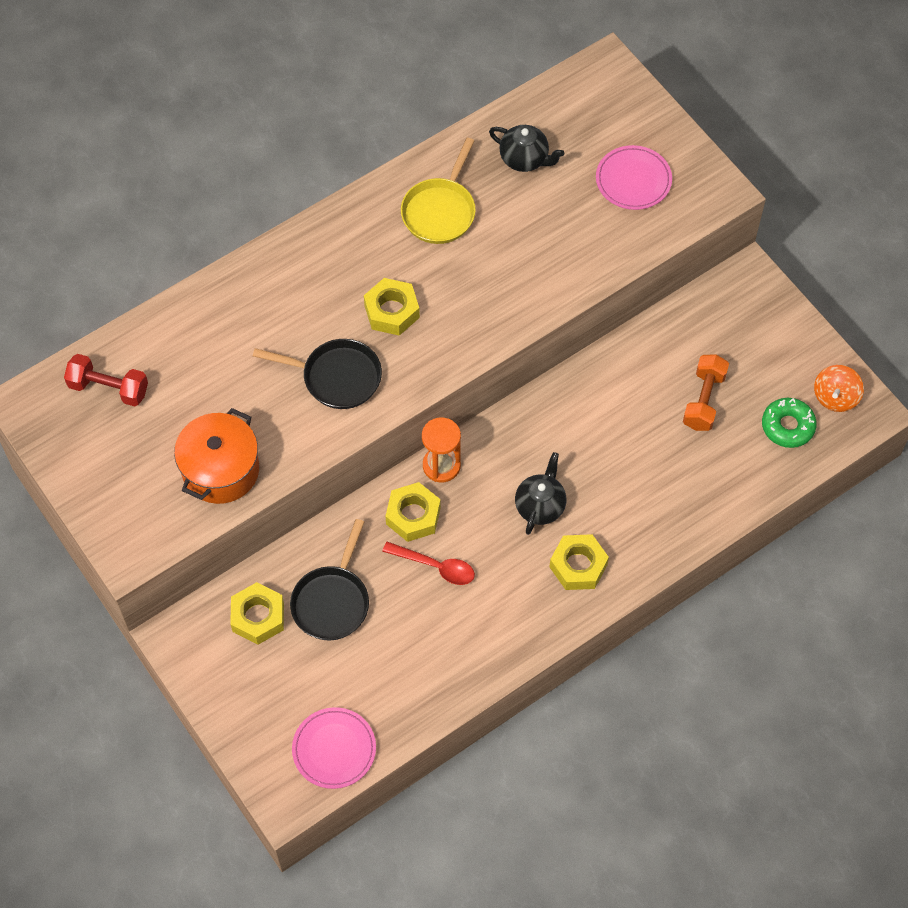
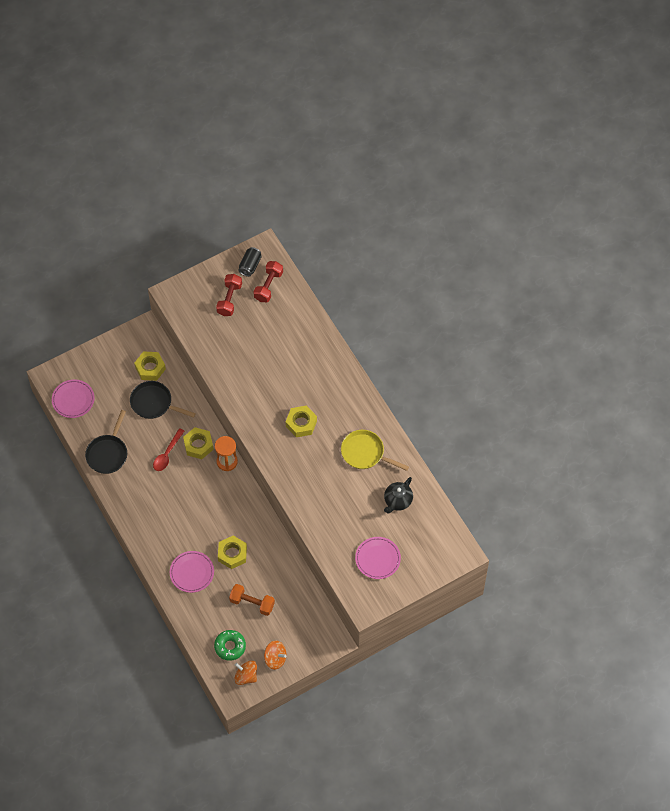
camera: 95 degrees right, 0 degrees up
(64, 423) = (250, 265): none -> black can
(139, 451) = (229, 299): none -> red dumbbell
(220, 470) = (213, 336): orange pot -> none
(337, 377) = (262, 394): black pan -> black pan (108, 453)
(540, 505) = (196, 509): black teapot -> none
(578, 566) = (158, 525): yellow nut -> yellow nut (232, 554)
(662, 500) = (192, 572): none -> pink plate
(796, 357) = (275, 658): none -> orange spinning top

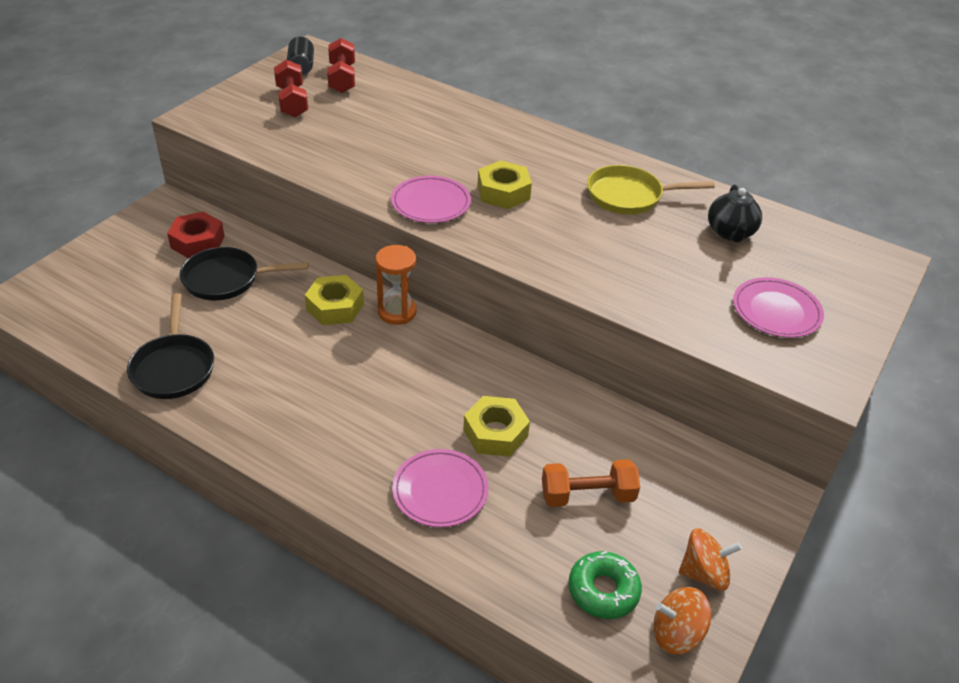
camera: 30 degrees left, 20 degrees down
(73, 400) = (72, 316): pink plate -> pink plate (431, 203)
(150, 368) = (198, 242): yellow nut -> red nut
(167, 454) = (286, 334): red spoon -> none

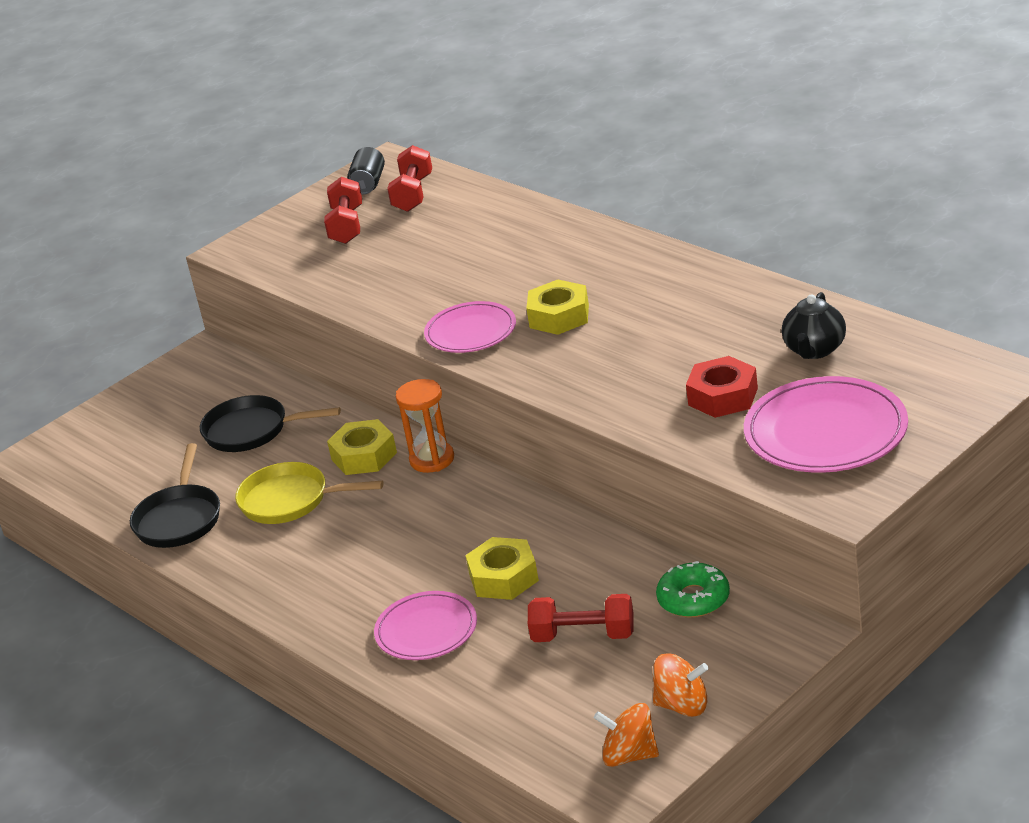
camera: 20 degrees right, 10 degrees down
(198, 242) = (228, 392): red nut -> red nut (723, 396)
(587, 495) = (583, 635): orange dumbbell -> red dumbbell
(603, 590) = (567, 718): green donut -> green donut (693, 599)
(629, 196) = (709, 314): yellow pan -> yellow pan (290, 500)
(776, 311) = (826, 432): pink plate -> pink plate, size x1.56

